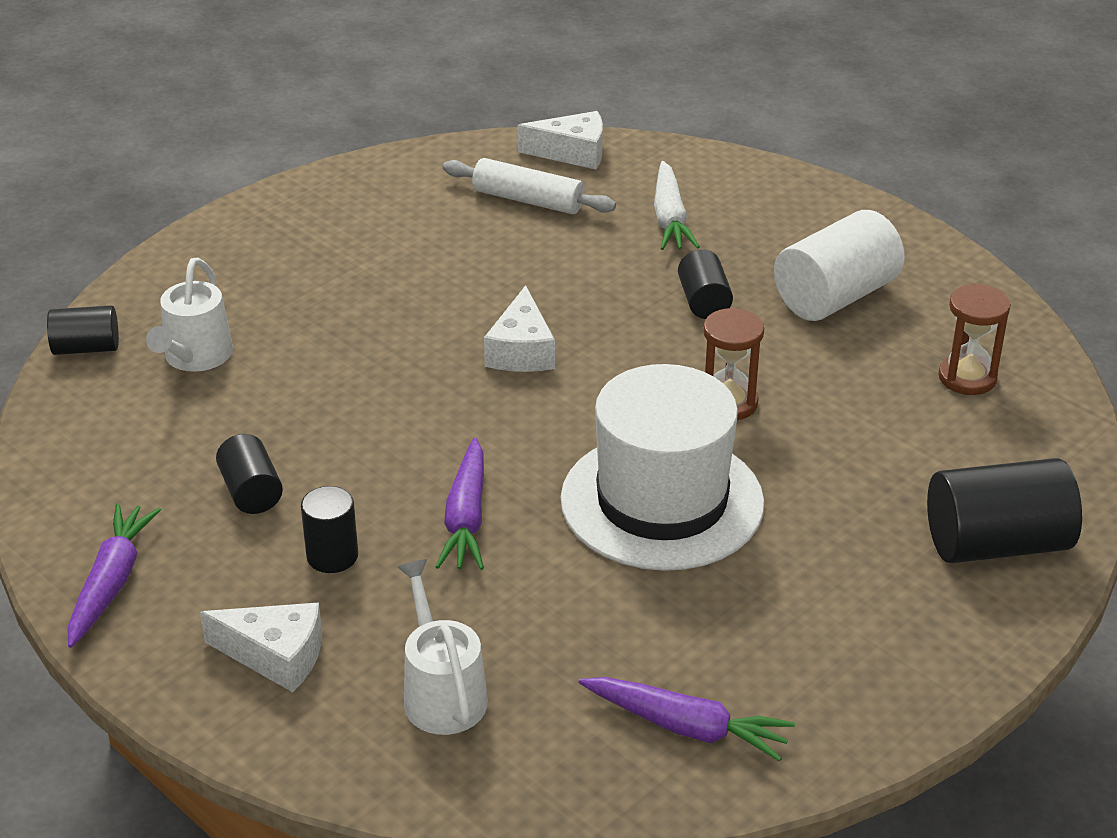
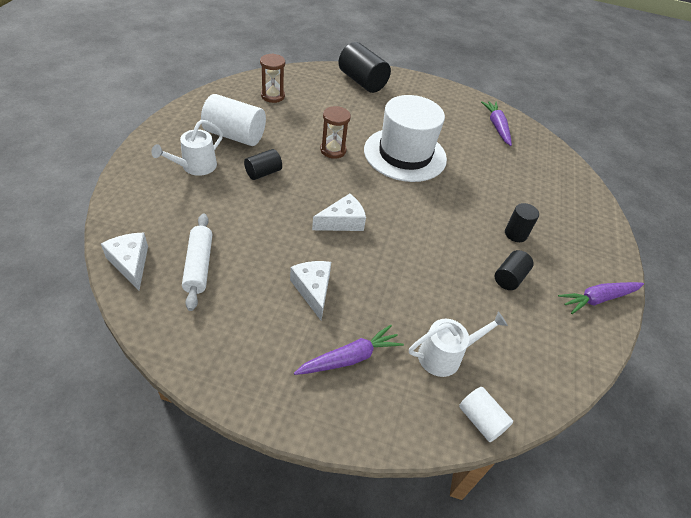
camera: 125 degrees left, 10 degrees up
(86, 348) = (481, 420): black cylinder -> white cylinder
(276, 656) = (572, 228): white cheese -> white cheese (313, 290)
(442, 693) = (541, 180): white watering can -> white watering can (195, 166)
(466, 518) = (460, 203): purple carrot -> purple carrot (350, 358)
(670, 218) = (191, 202): white carrot -> none

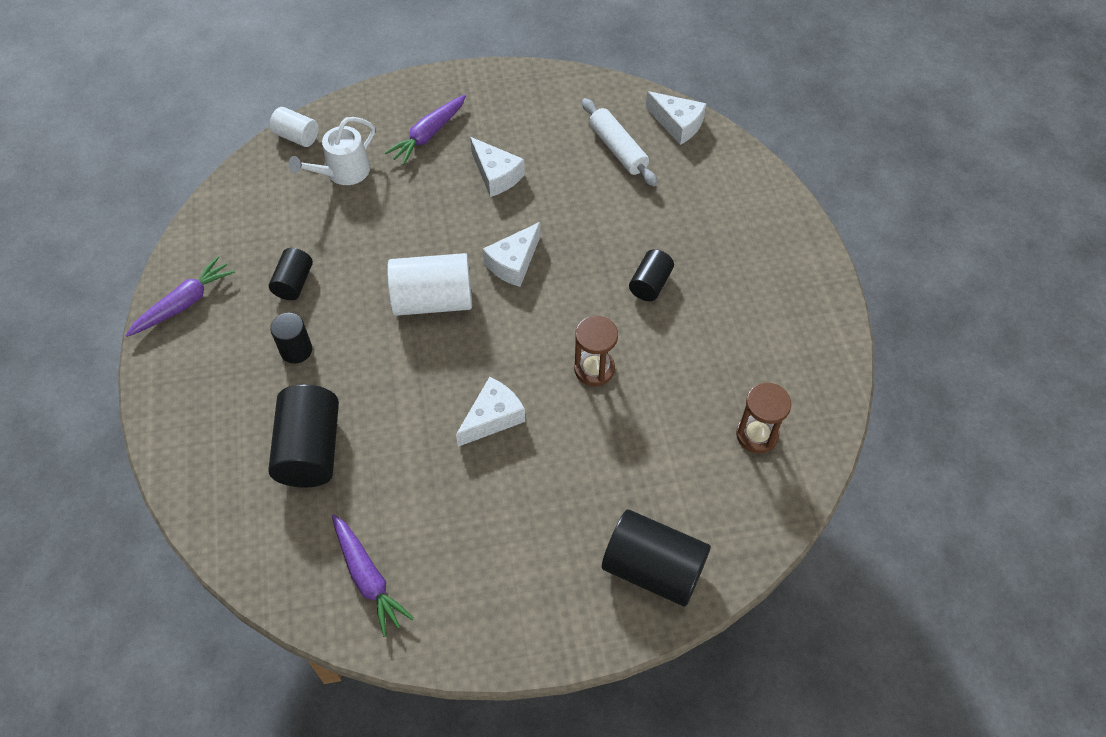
camera: 160 degrees right, 10 degrees up
(195, 166) = (731, 252): white watering can -> none
(235, 135) = (734, 324): white cylinder -> white cylinder (433, 300)
(405, 154) = (493, 417): white hat -> white cheese
(516, 182) = (310, 450): none -> black cylinder

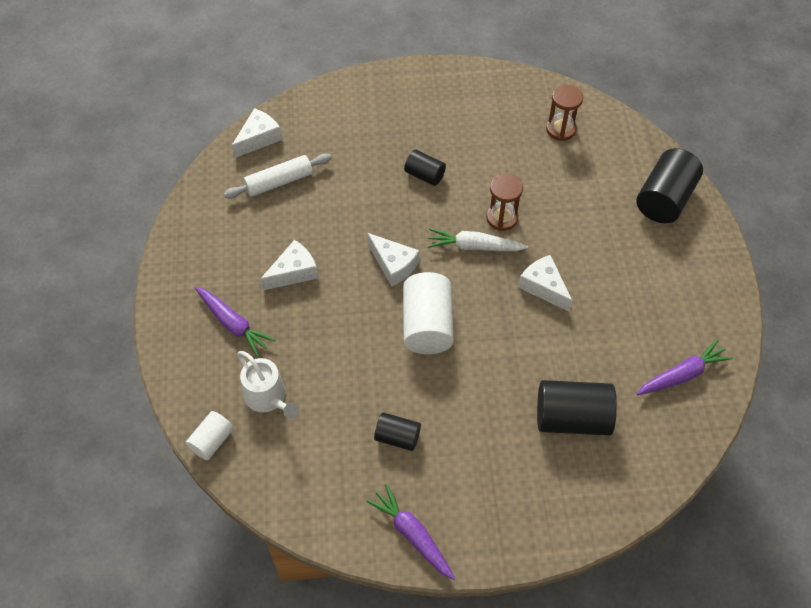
camera: 85 degrees left, 0 degrees up
(296, 350) = (472, 432): black cylinder -> none
(547, 341) = (474, 246): none -> white carrot

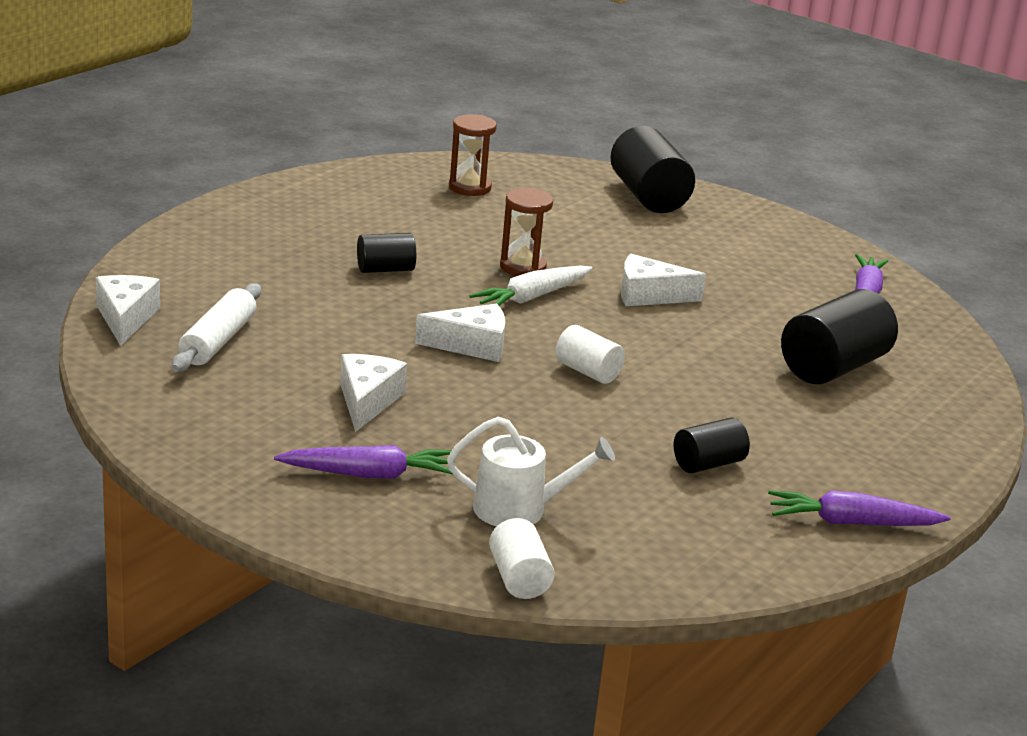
camera: 50 degrees left, 30 degrees down
(427, 325) = (587, 372): white cylinder -> white cylinder, size x0.56

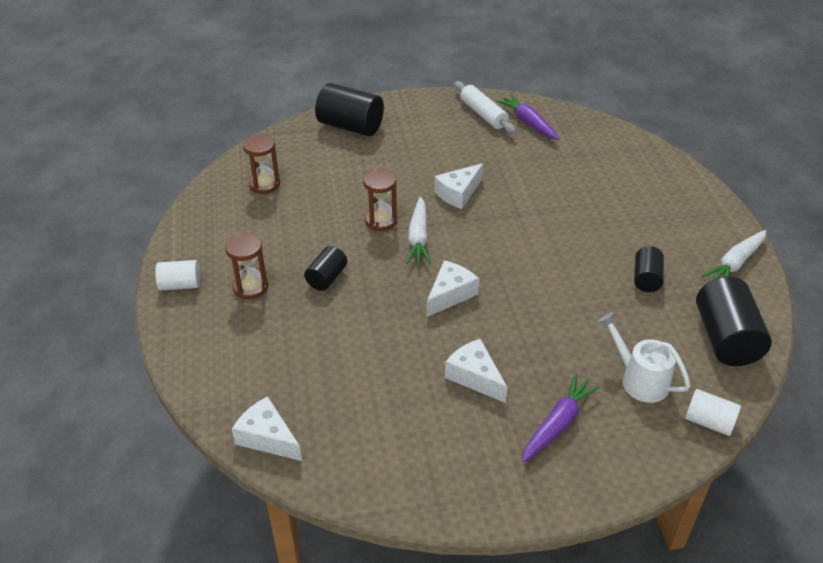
camera: 45 degrees left, 15 degrees up
(218, 341) = (341, 406): white rolling pin -> white rolling pin (483, 114)
(309, 236) = (250, 287): none -> brown hourglass
(519, 509) = (640, 380): white watering can -> white watering can turned 90 degrees counterclockwise
(587, 372) = (518, 266): white cylinder -> white cylinder (180, 285)
(833, 367) = (587, 177): black cylinder -> black cylinder (725, 339)
(851, 523) = (735, 263): purple carrot -> white carrot

